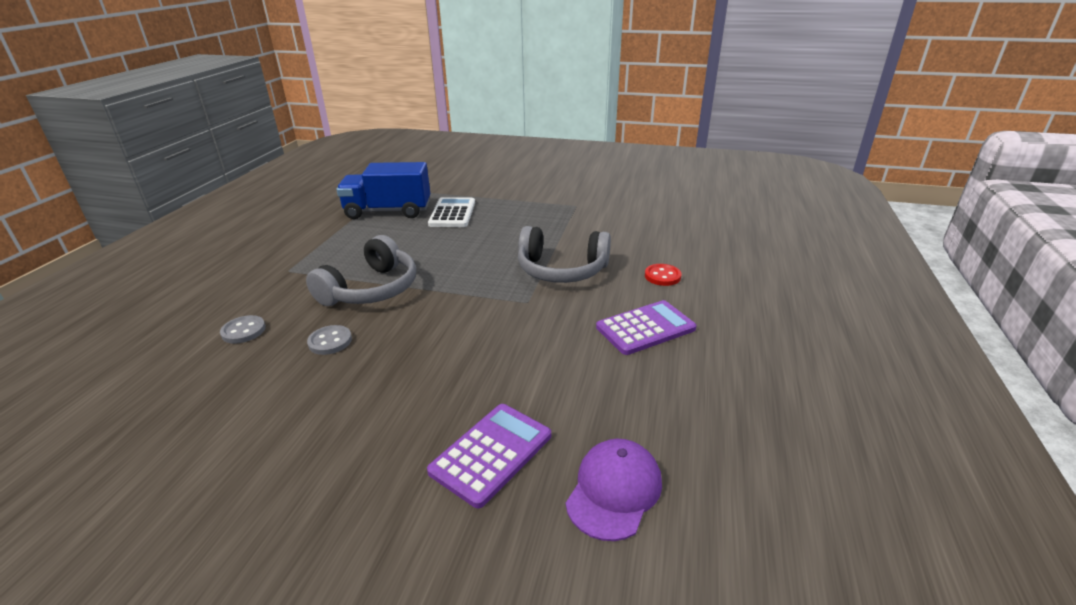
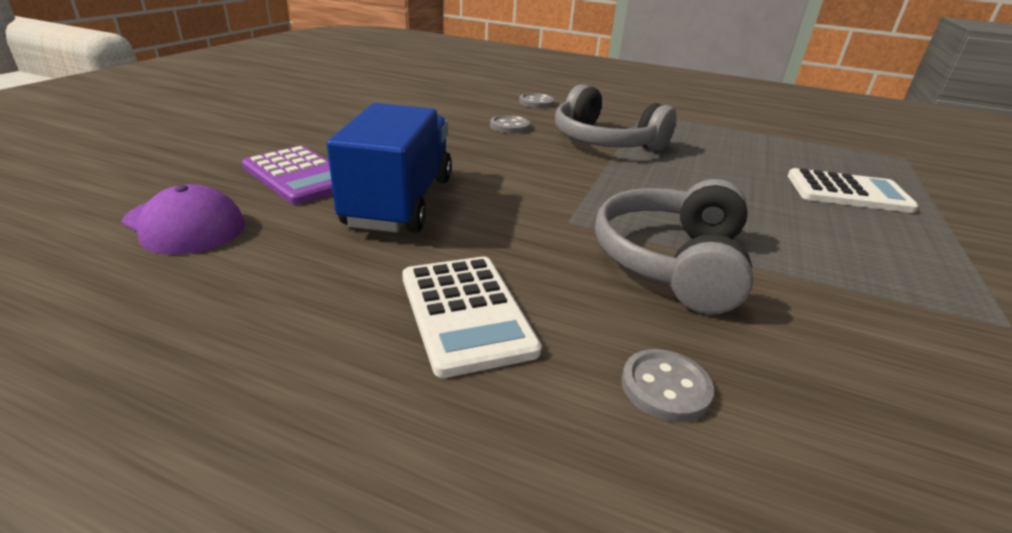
camera: 95 degrees right, 0 degrees up
(388, 211) = (821, 154): blue truck -> blue truck (400, 202)
(645, 328) = (465, 313): purple calculator -> white calculator
(662, 276) = (665, 387): red button -> grey button

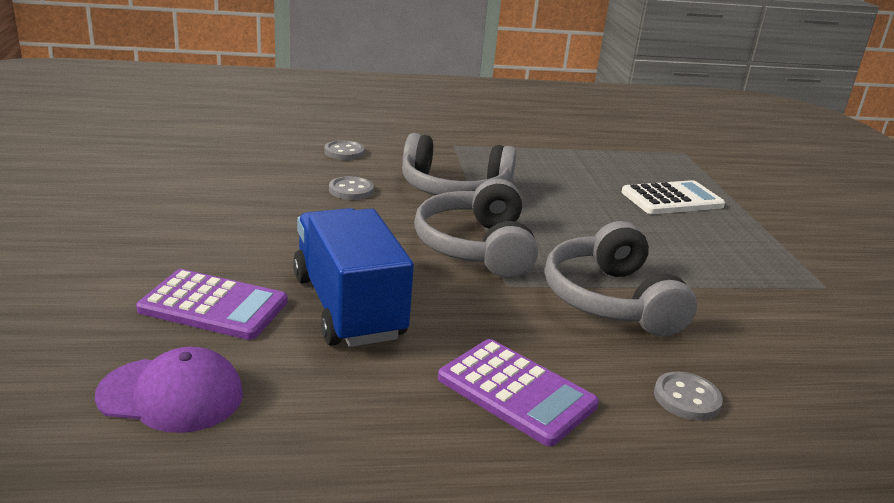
camera: 30 degrees left, 5 degrees down
(465, 313) = (516, 392): white calculator -> purple calculator
(574, 186) = (476, 247): none -> grey headphones

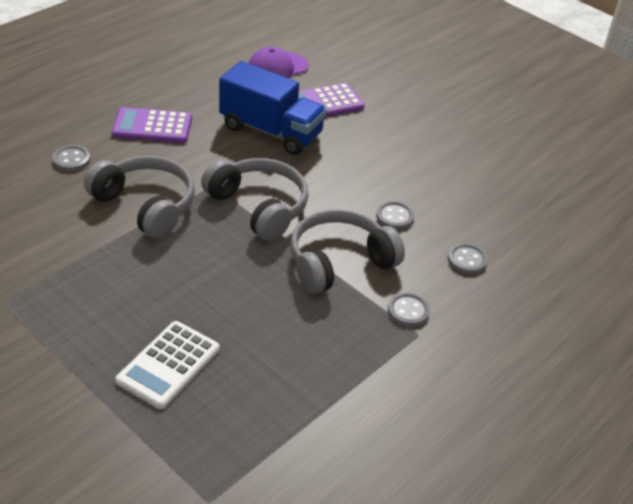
camera: 140 degrees right, 15 degrees up
(442, 153) = (408, 311): none -> grey button

